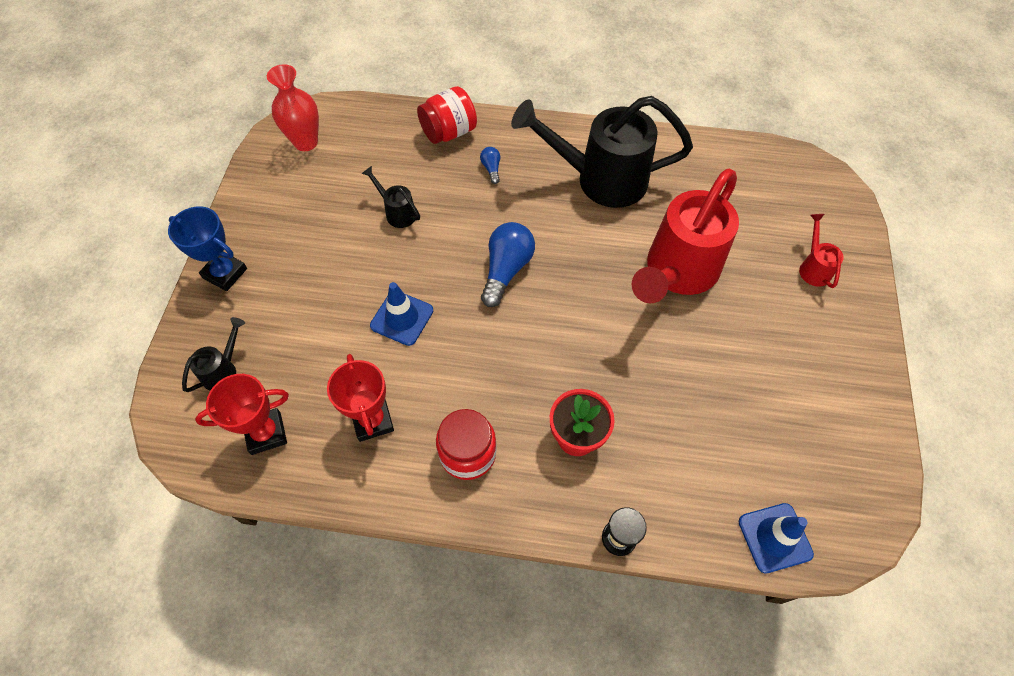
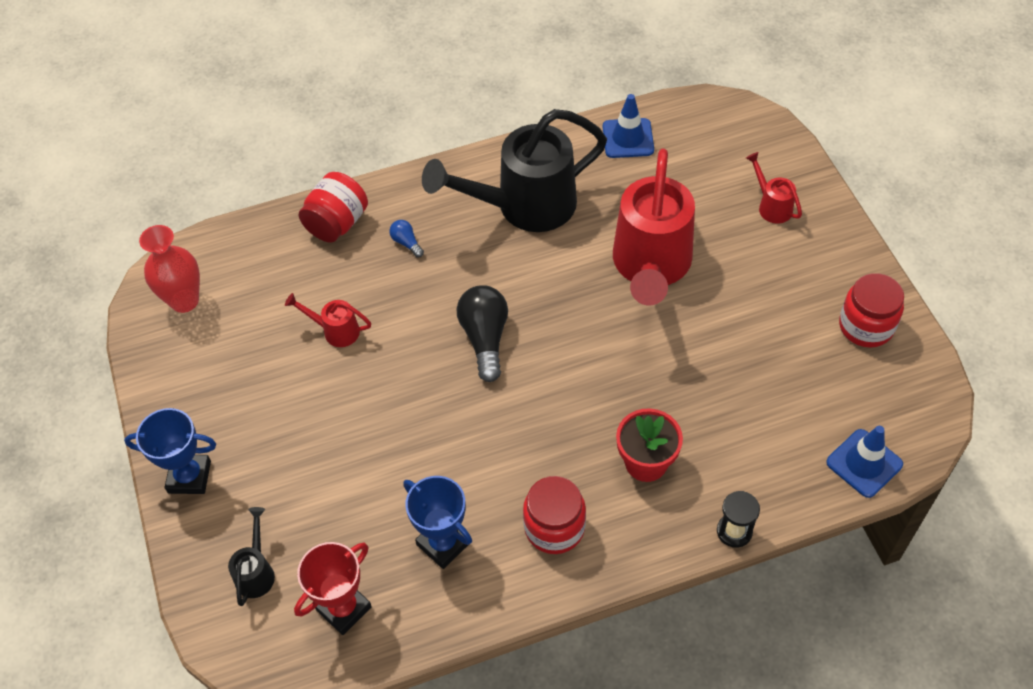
camera: 25 degrees left, 5 degrees down
(372, 420) = (443, 544): red trophy -> blue trophy
(397, 212) = (335, 331): black watering can -> red watering can
(402, 318) = (409, 433): blue traffic cone -> blue traffic cone (628, 138)
(506, 270) = (485, 338): blue light bulb -> black light bulb
(845, 412) = (866, 326): none -> red jar

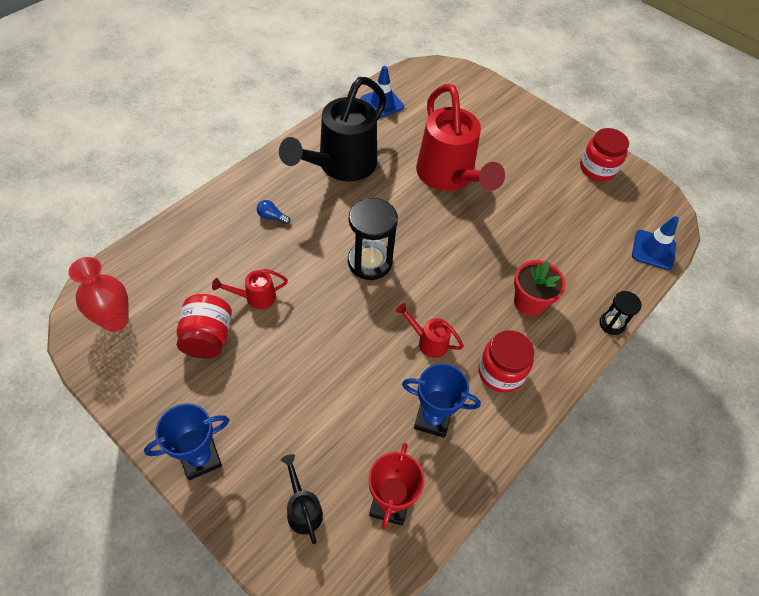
camera: 35 degrees left, 0 degrees up
(337, 223) = (210, 221): red jar -> red jar (208, 337)
(485, 338) = (370, 262): black light bulb -> black hourglass
(771, 206) = (496, 117): red watering can -> red watering can (428, 341)

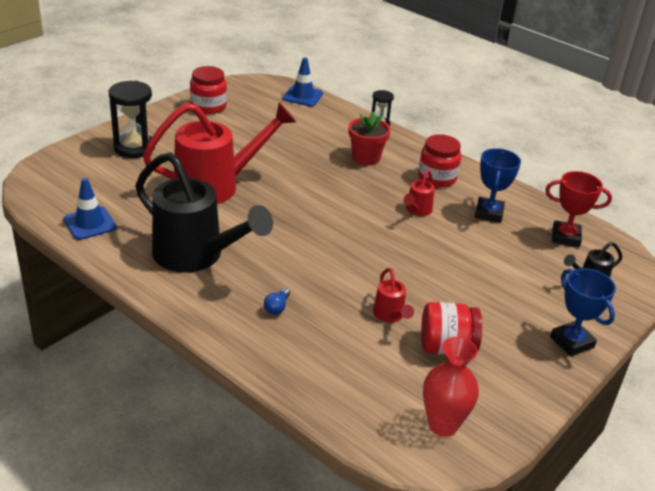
camera: 90 degrees left, 20 degrees down
(370, 262) = (333, 240): black hourglass -> black hourglass (134, 148)

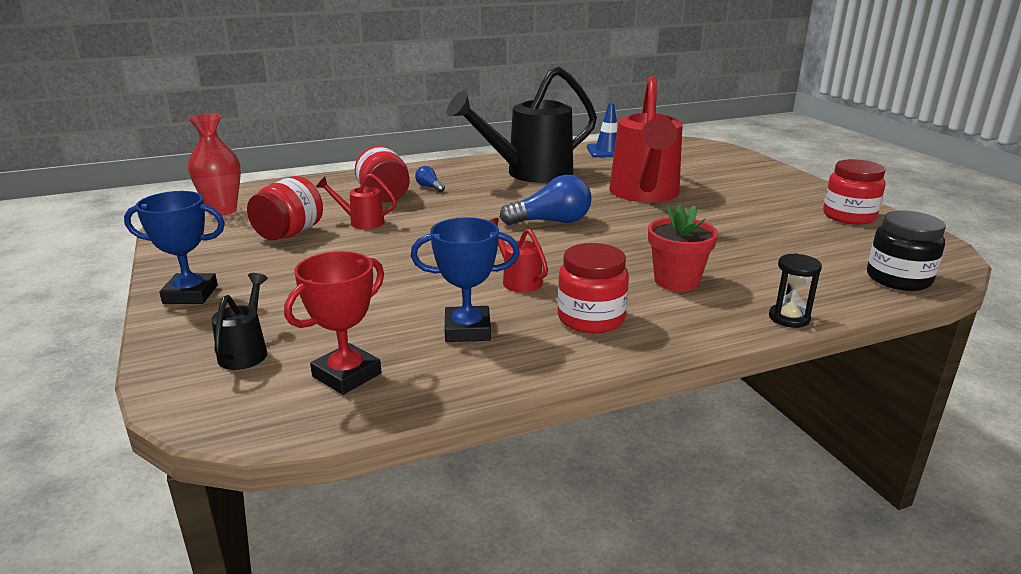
camera: 120 degrees right, 10 degrees down
(134, 148) = (740, 175): black hourglass -> none
(303, 96) = (898, 279): blue traffic cone -> black jar
(310, 218) = (551, 222): none -> blue light bulb
(324, 327) = (384, 197): none -> red jar
(489, 213) = (467, 330): blue trophy -> blue trophy turned 45 degrees counterclockwise

